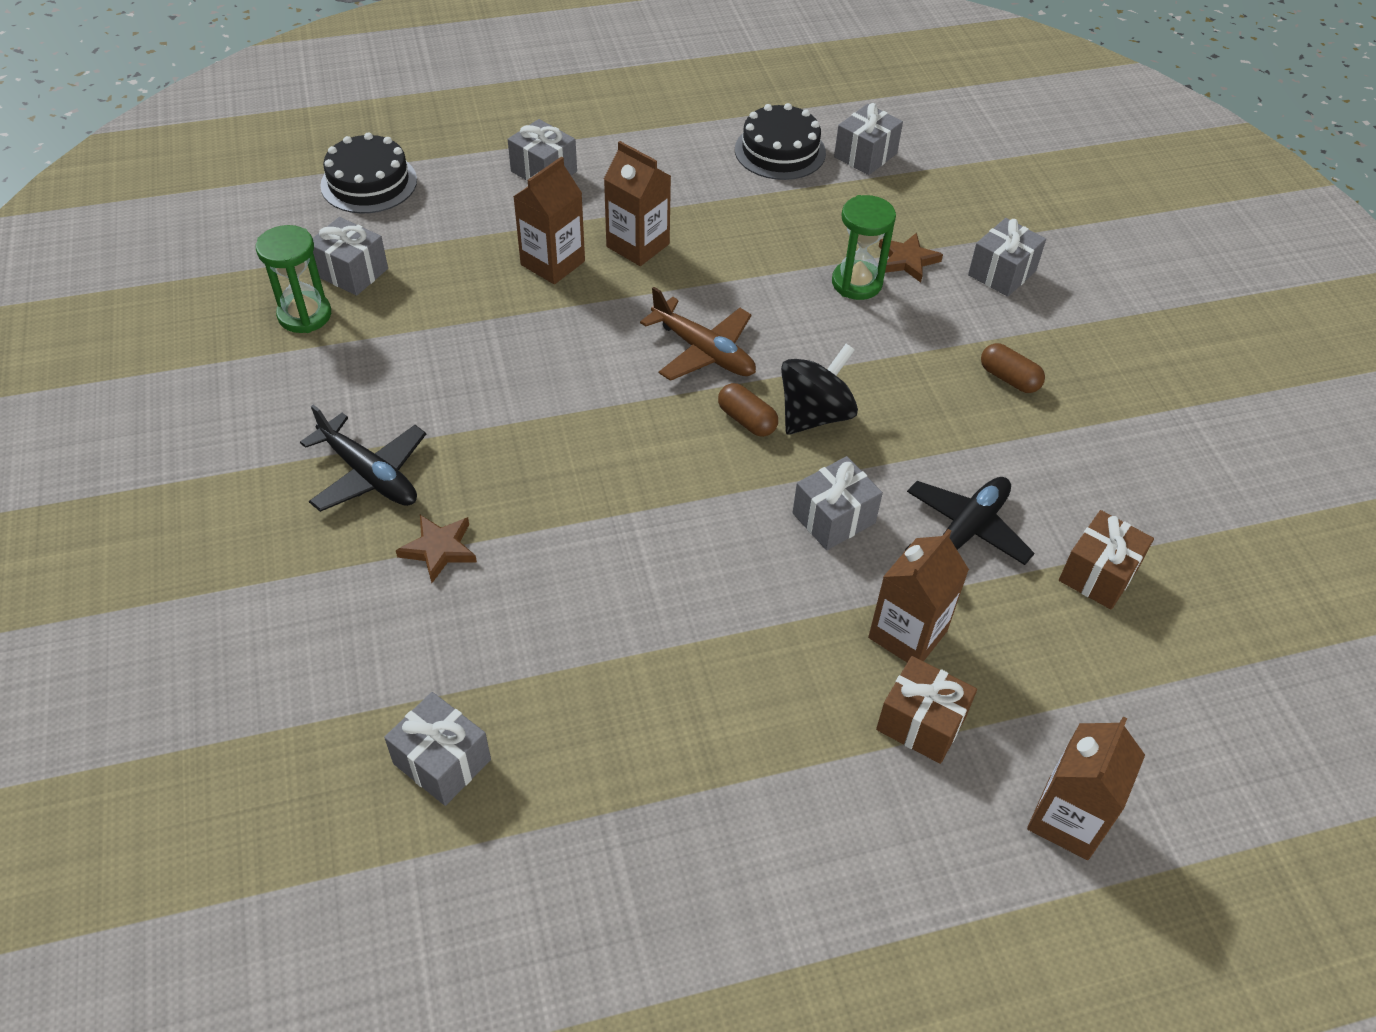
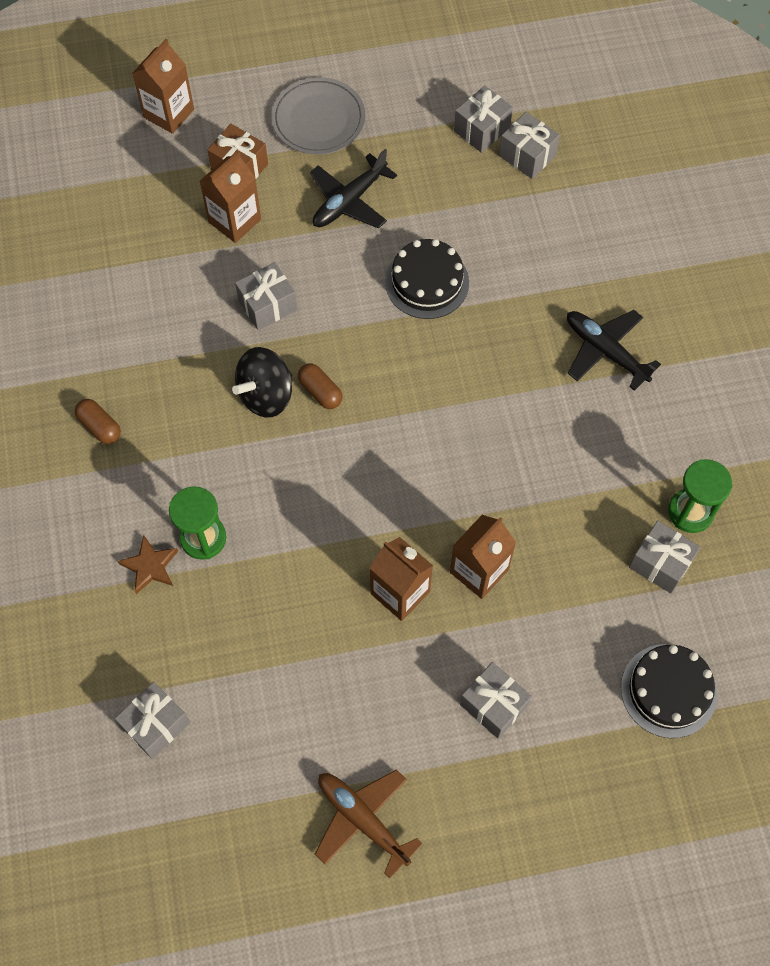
camera: 175 degrees left, 15 degrees up
(439, 549) = (546, 290): brown star -> none
(703, 351) = (348, 462): brown plane -> brown plane (362, 819)
(780, 151) = (245, 734): black cake -> black cake (427, 282)
(805, 817) = (318, 119): none -> grey plate
(965, 532) = (176, 291): black plane -> black plane (349, 201)
(1002, 273) = (66, 548): grey gift -> grey gift (482, 129)
(1098, 574) = (93, 257): brown gift -> none

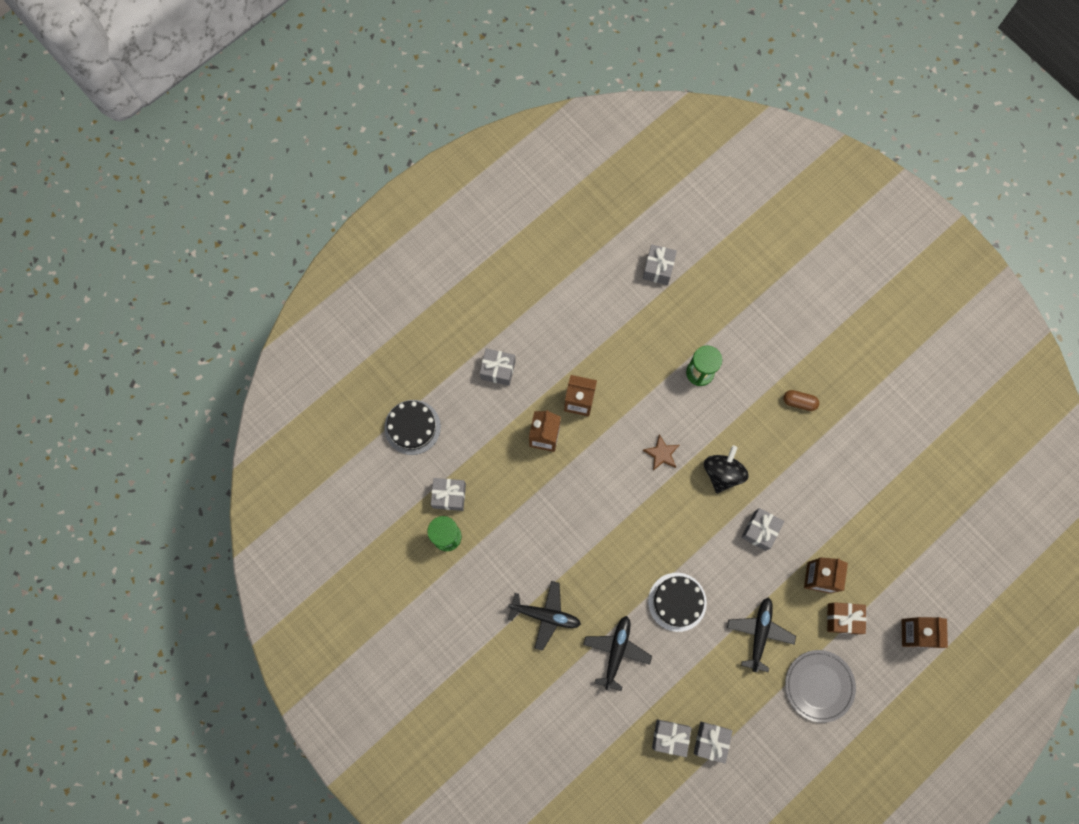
camera: 150 degrees right, 10 degrees up
(150, 566) = (716, 342): brown star -> brown star (661, 454)
(320, 391) = (693, 493): brown capsule -> none
(362, 819) = (531, 281): brown plane -> none
(537, 268) = (616, 651): none -> black plane

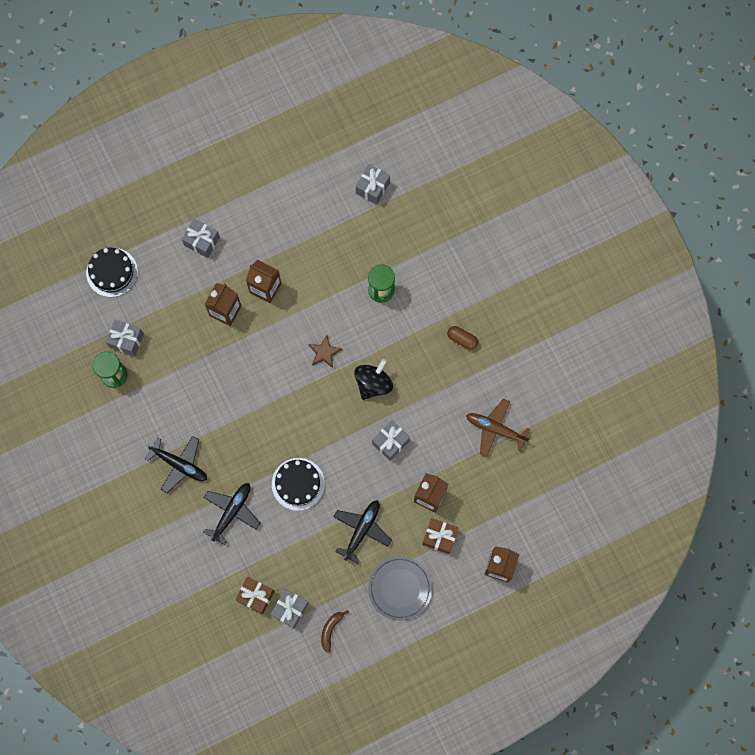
camera: 15 degrees right, 0 degrees up
(670, 737) = (256, 596): grey gift -> brown gift
(760, 751) = (330, 630): none -> brown banana
(863, 487) = (495, 429): none -> brown plane

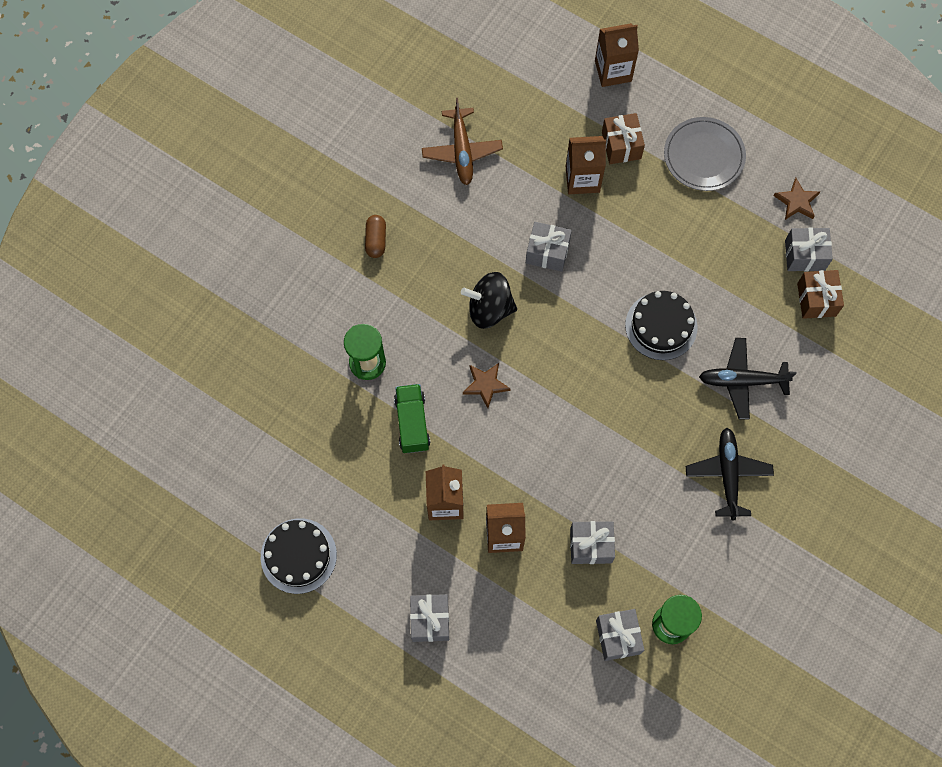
camera: 120 degrees left, 5 degrees down
(112, 272) = (540, 714): black cake -> black cake (298, 555)
(326, 296) = (412, 423): none -> green truck
(330, 630) = (796, 201): brown banana -> brown star
(362, 530) = (667, 229): black plane -> none
(372, 188) = (237, 446): grey gift -> grey gift (590, 545)

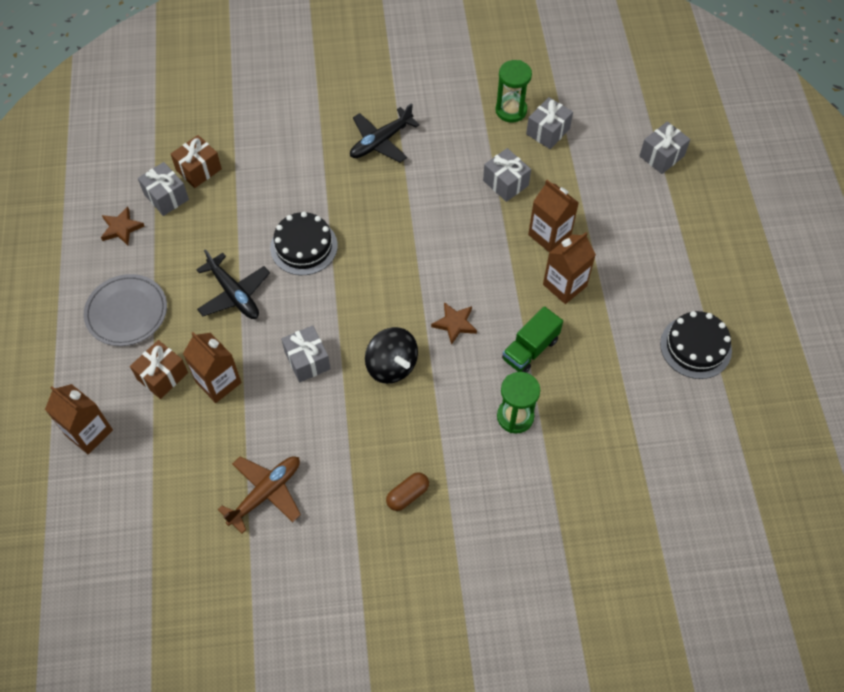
camera: 130 degrees left, 10 degrees down
(430, 620) = (648, 236): grey gift -> grey gift (661, 156)
(742, 381) = (303, 174): black plane -> black plane (234, 294)

